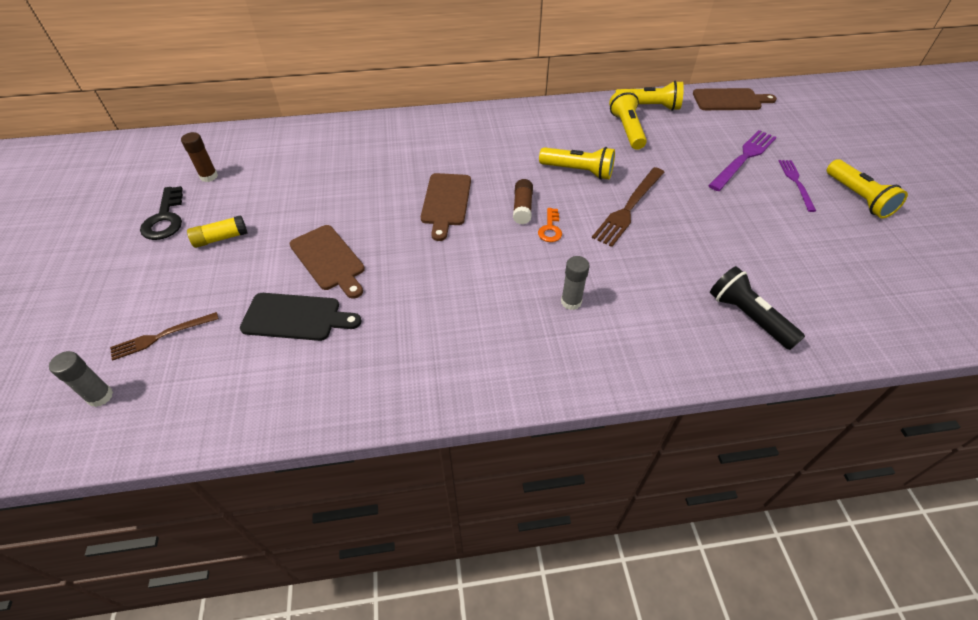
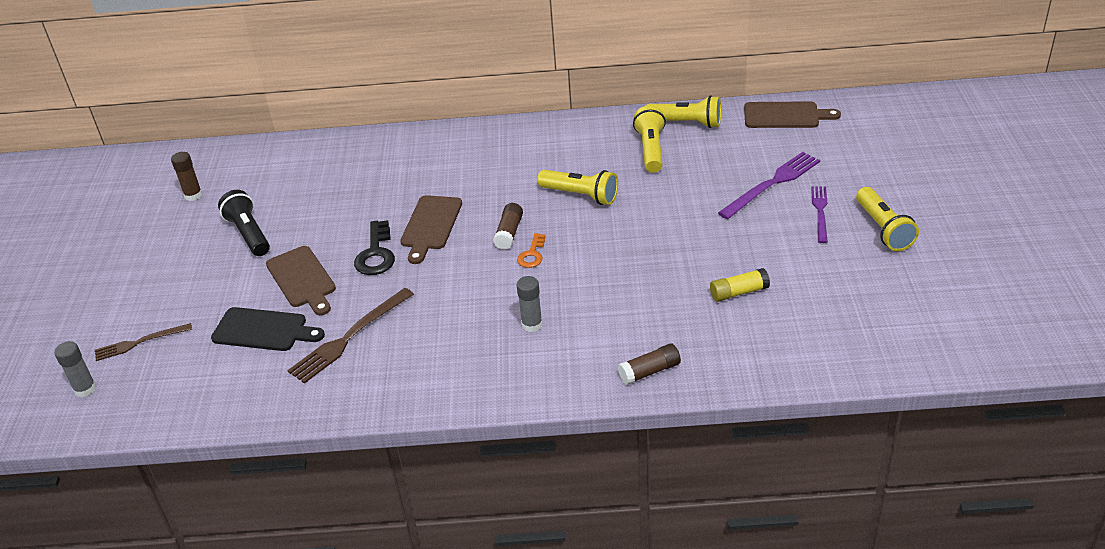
camera: 10 degrees right, 10 degrees down
(165, 219) = (148, 237): black key -> black key (376, 254)
(221, 238) = (200, 256): yellow glue stick -> yellow glue stick (739, 292)
(629, 208) = (623, 235): brown fork -> brown fork (349, 337)
(704, 350) = (649, 371): none -> brown glue stick
(748, 317) = (706, 343): black flashlight -> black flashlight (248, 234)

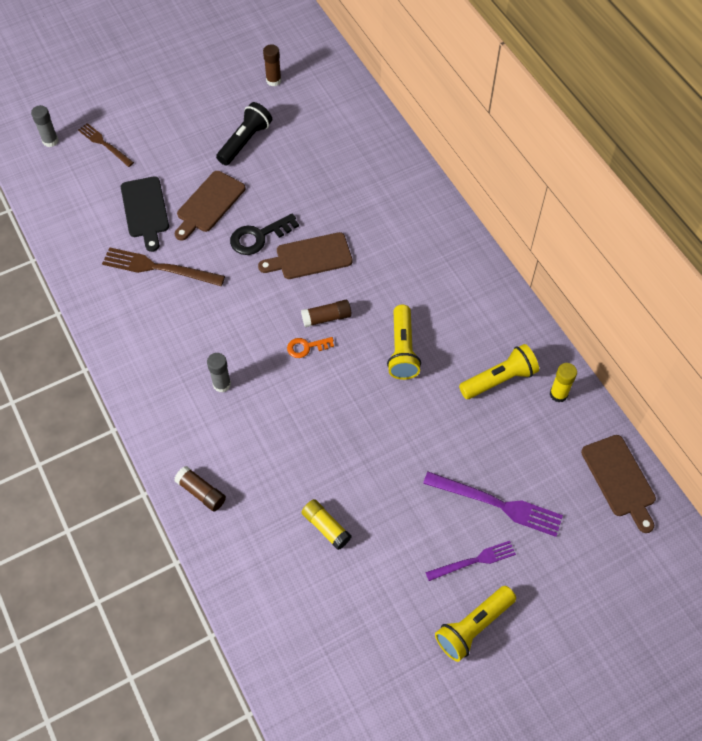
camera: 60 degrees right, 20 degrees up
(686, 123) = (558, 394): yellow flashlight -> yellow glue stick

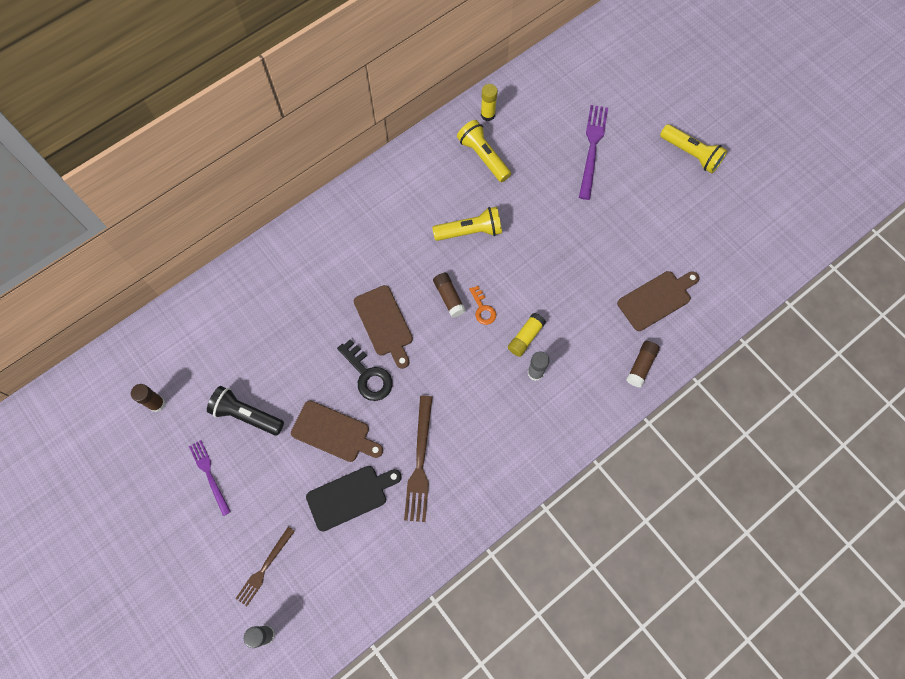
camera: 100 degrees left, 10 degrees up
(326, 527) = (644, 264): yellow glue stick -> yellow glue stick (525, 337)
(473, 561) = (642, 159): purple fork -> purple fork (209, 475)
(619, 479) = (551, 71): brown cutting board -> brown cutting board (656, 299)

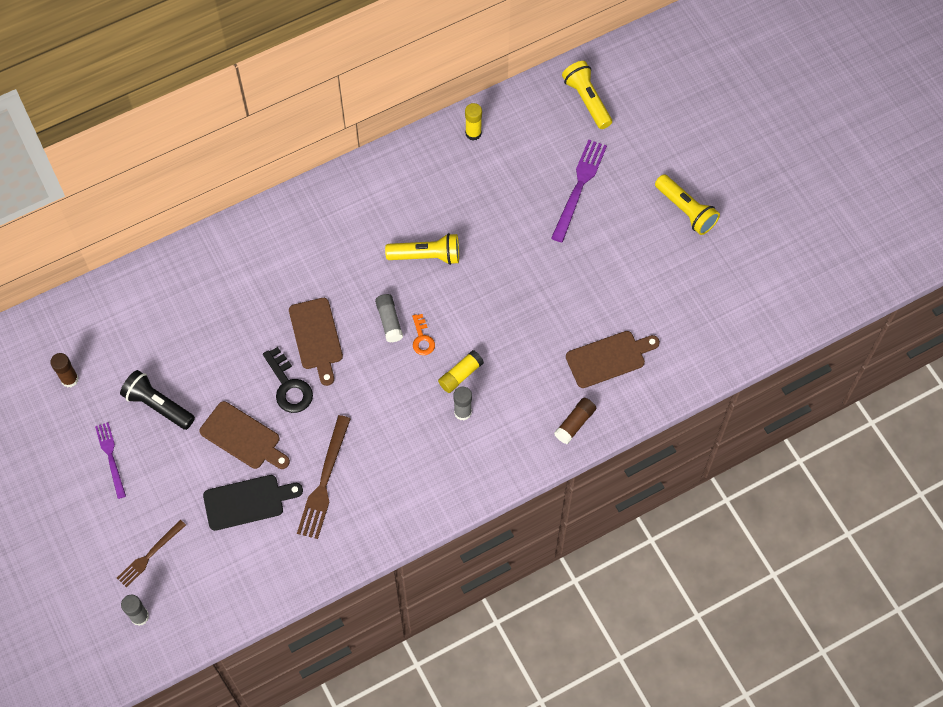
camera: 10 degrees right, 5 degrees down
(449, 297) = (389, 321): brown glue stick -> grey glue stick
(483, 156) = (458, 178): yellow flashlight -> yellow flashlight (587, 100)

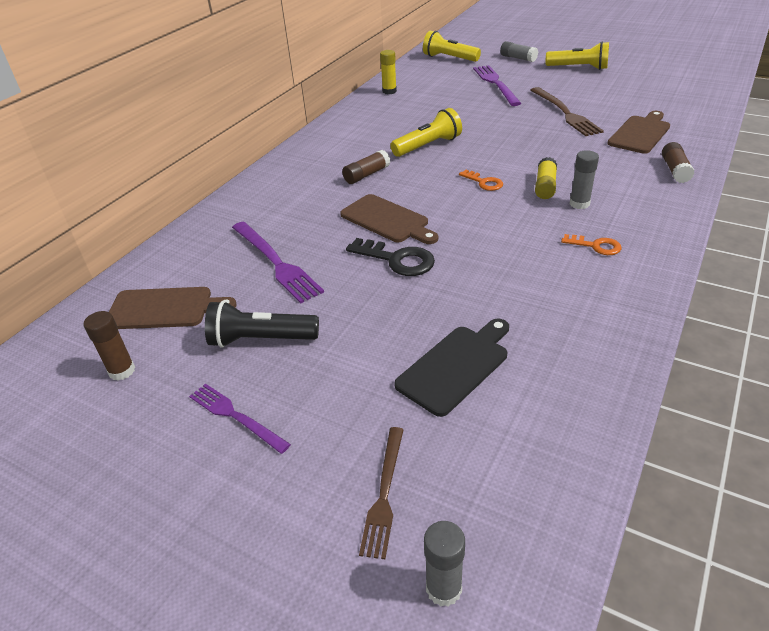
camera: 30 degrees left, 25 degrees down
(211, 335) = (276, 262): none -> purple fork
(243, 437) = (390, 317): brown cutting board -> brown cutting board (164, 308)
(324, 481) = (519, 306): brown fork -> brown fork (565, 113)
(347, 266) = (367, 175): none -> brown glue stick
(389, 321) = (442, 186): grey glue stick -> grey glue stick (518, 58)
(425, 462) = (596, 246): none -> orange key

